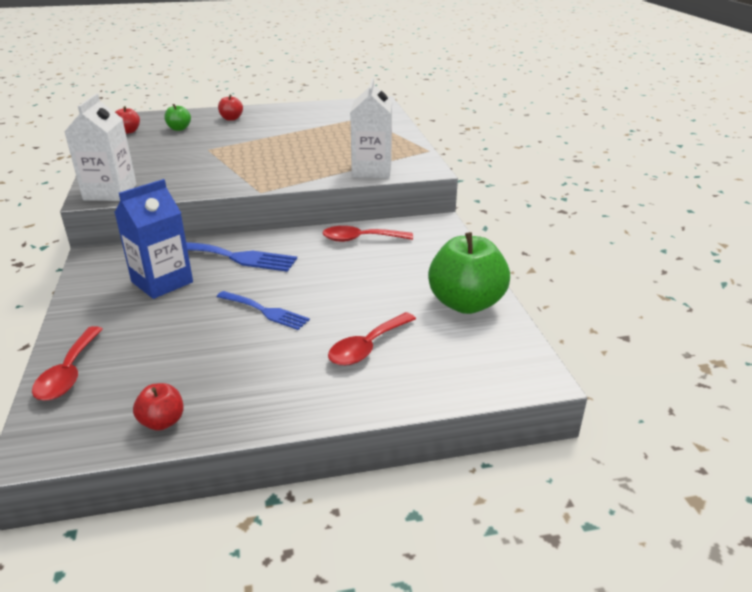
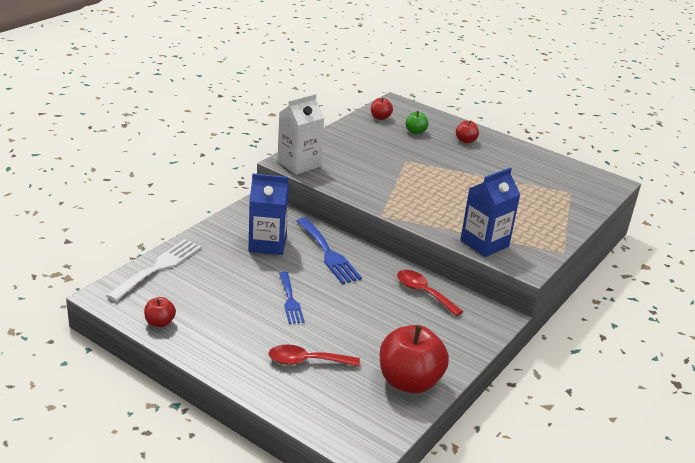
camera: 45 degrees right, 0 degrees up
(69, 373) = (159, 267): red spoon -> white fork
(371, 170) = (484, 243): white carton -> blue carton
(466, 303) = (409, 381): green apple -> red apple

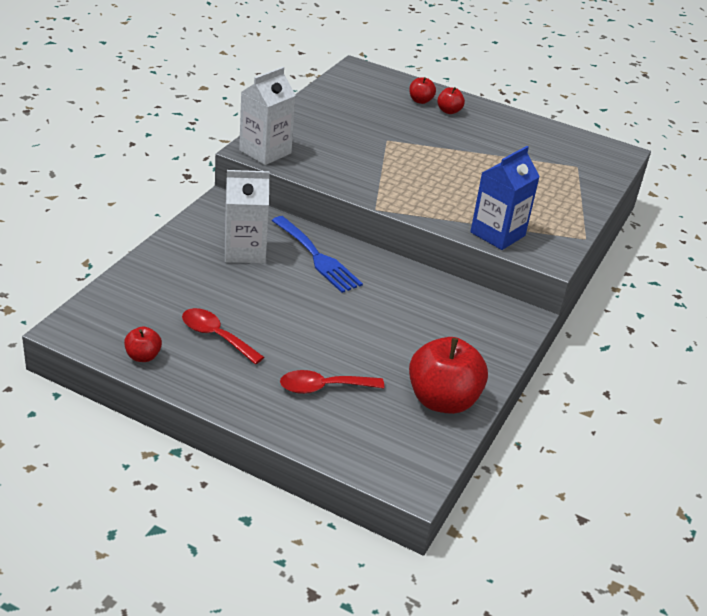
camera: 10 degrees left, 5 degrees up
(159, 267) = (124, 290): white fork -> none
(267, 244) = (245, 251): blue carton -> white carton
(290, 300) = (287, 317): blue fork -> none
(380, 117) = (345, 88): red apple -> red apple (420, 101)
(415, 132) = (390, 103): green apple -> none
(423, 292) = (435, 296): red spoon -> red spoon (216, 336)

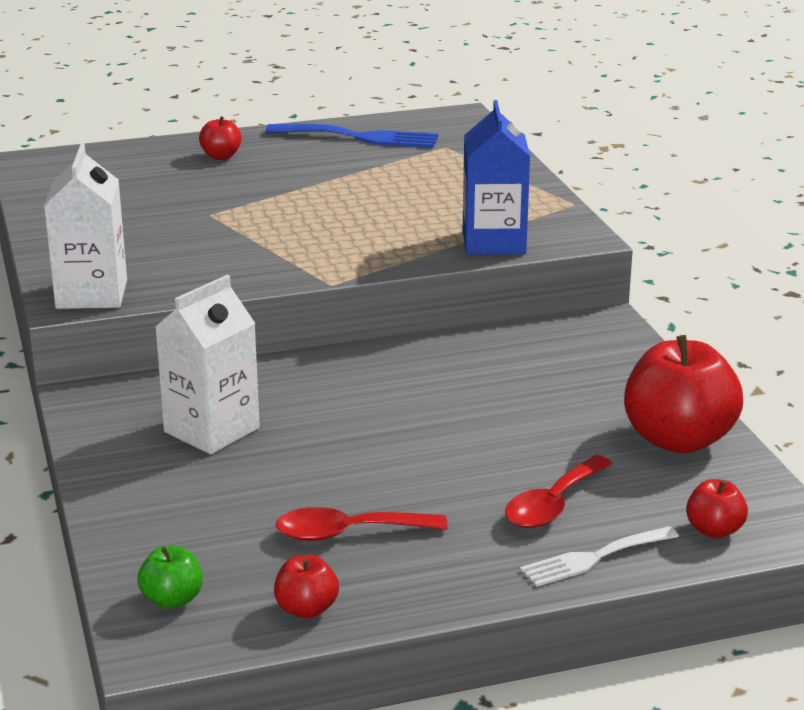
camera: 40 degrees left, 10 degrees down
(105, 315) = (172, 600): none -> green apple
(294, 424) = (593, 558): none -> white fork
(317, 257) = (306, 388): blue fork -> blue fork (360, 137)
(420, 101) = (170, 160): red apple -> red apple (714, 530)

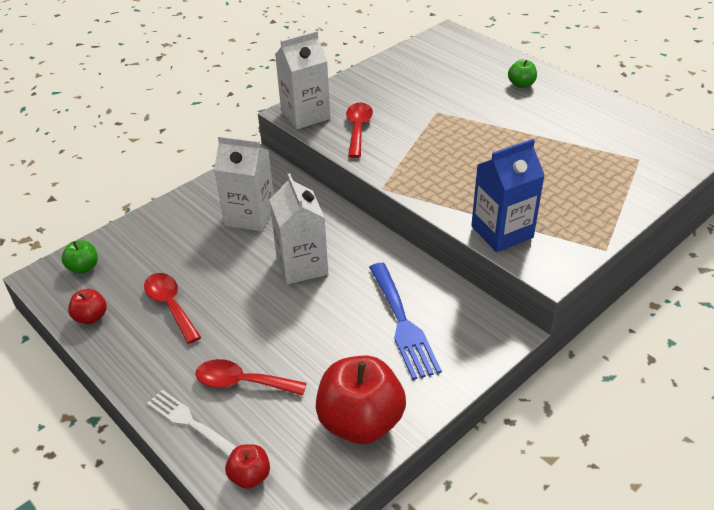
camera: 65 degrees right, 15 degrees up
(179, 268) = (358, 129): none -> red spoon
(221, 156) = (521, 84): red apple -> green apple
(360, 137) = (611, 121): blue fork -> blue fork (403, 324)
(366, 415) = (302, 265): none -> white carton

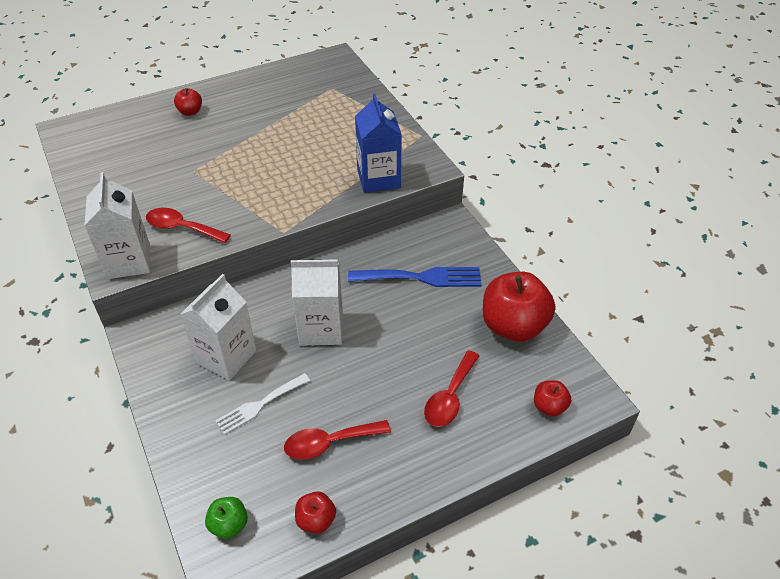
camera: 75 degrees left, 5 degrees up
(189, 421) = (483, 443): white fork -> white fork (259, 405)
(521, 84) = (190, 112): green apple -> red apple

